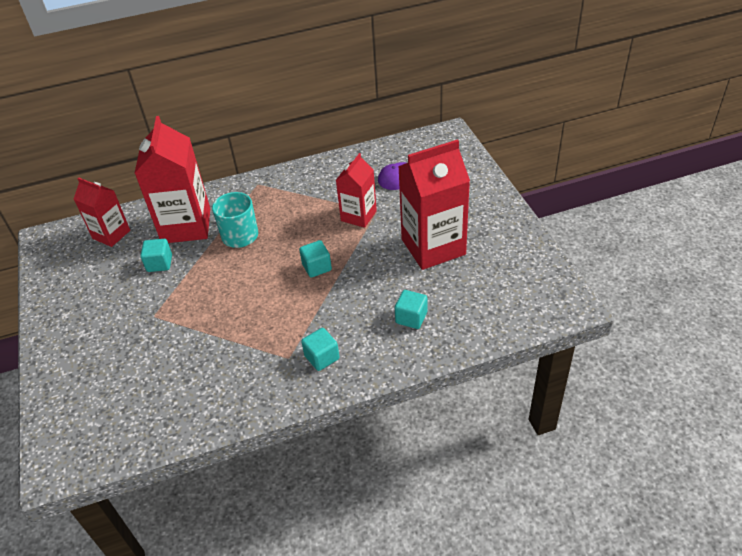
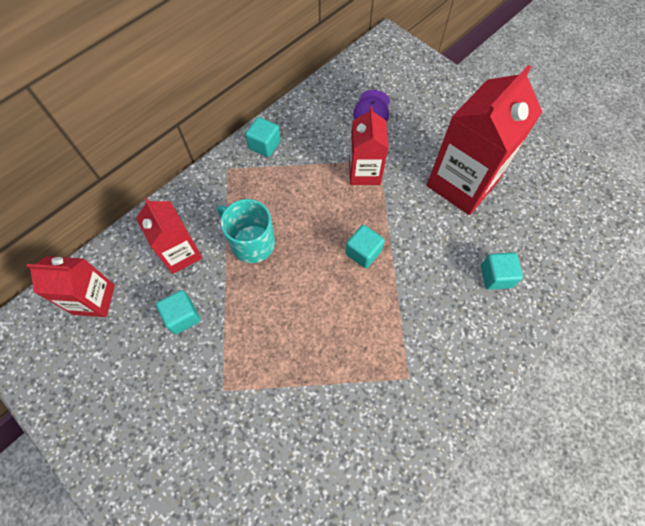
camera: 30 degrees left, 20 degrees up
(186, 226) = (181, 253): red carton -> red carton, size x0.59
(322, 357) = (441, 362): turquoise cube -> turquoise cube (264, 145)

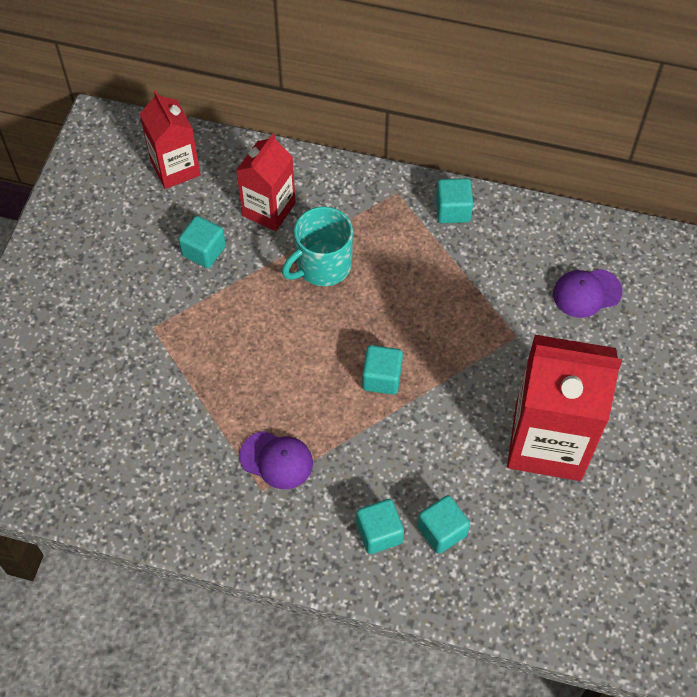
camera: 60 degrees right, 5 degrees down
(251, 243) = (322, 265): turquoise mug -> turquoise mug turned 135 degrees counterclockwise
(364, 172) = (489, 328): red carton -> none
(389, 355) = (276, 460): none -> purple cap
(479, 316) = (379, 533): none -> turquoise cube

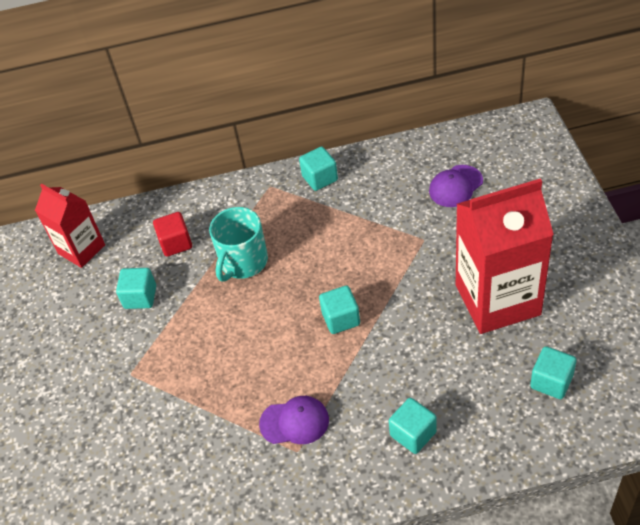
camera: 20 degrees left, 10 degrees down
(269, 209) = (176, 243): red carton -> red cube
(442, 531) = (461, 406): turquoise cube -> turquoise cube (551, 381)

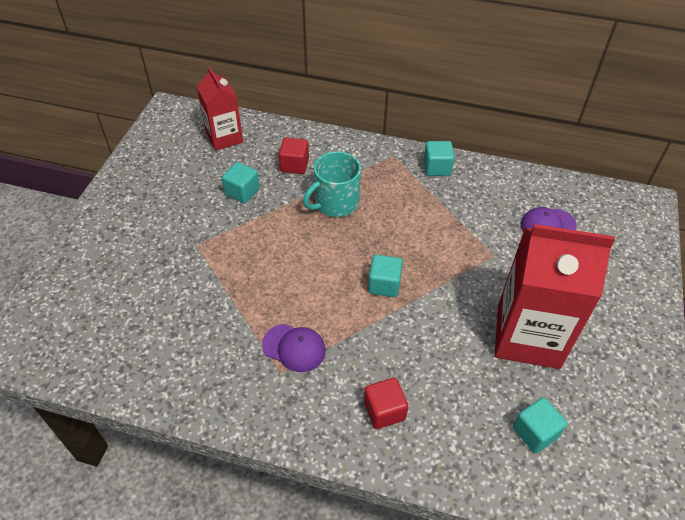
camera: 20 degrees right, 0 degrees up
(413, 434) = (384, 411): turquoise cube -> red cube

